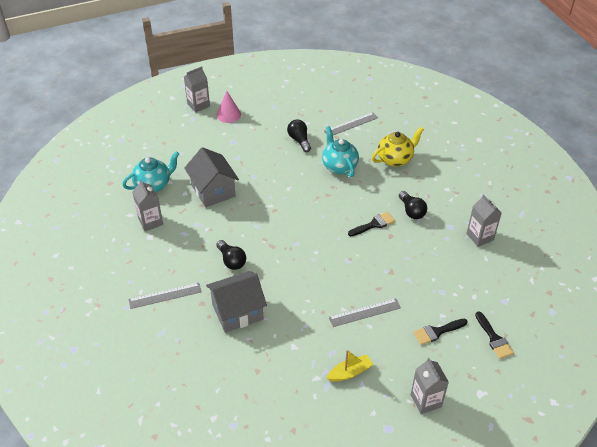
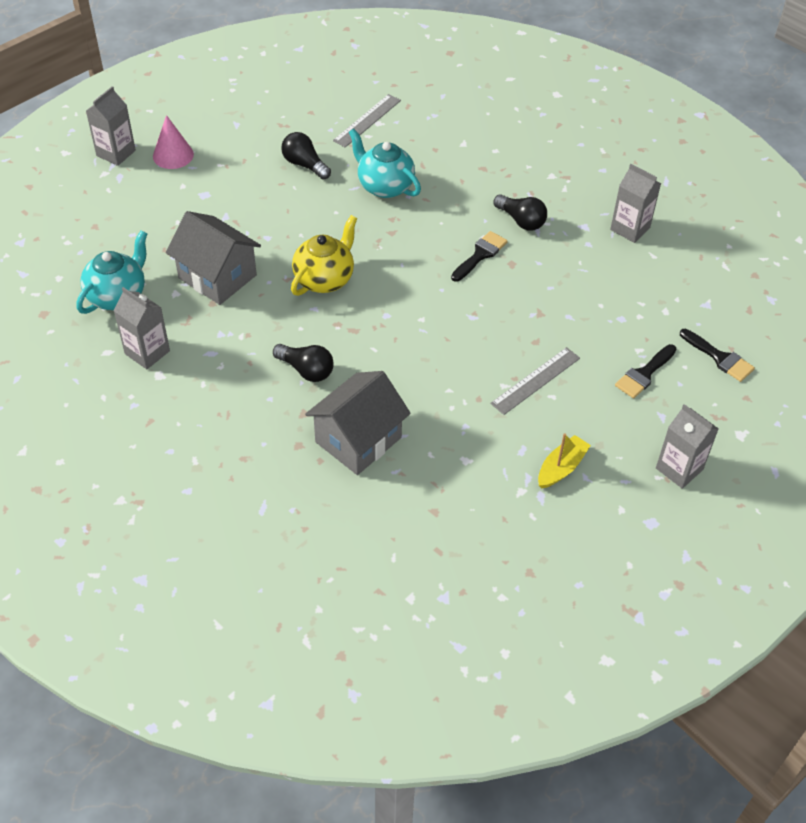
camera: 25 degrees left, 5 degrees up
(165, 295) = (236, 453): grey ruler -> none
(395, 159) = (458, 153): yellow teapot -> yellow teapot (325, 279)

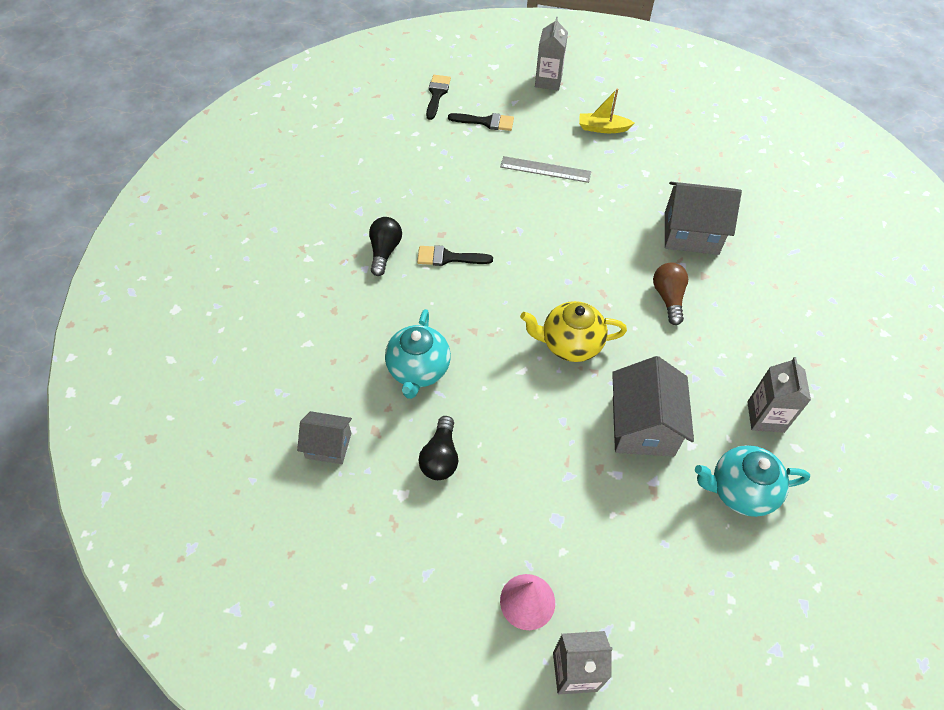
camera: 125 degrees left, 5 degrees up
(306, 370) = (668, 298): black light bulb -> brown light bulb
(367, 120) = (328, 445): grey ruler -> grey house
(630, 228) = (339, 184): grey carton -> none

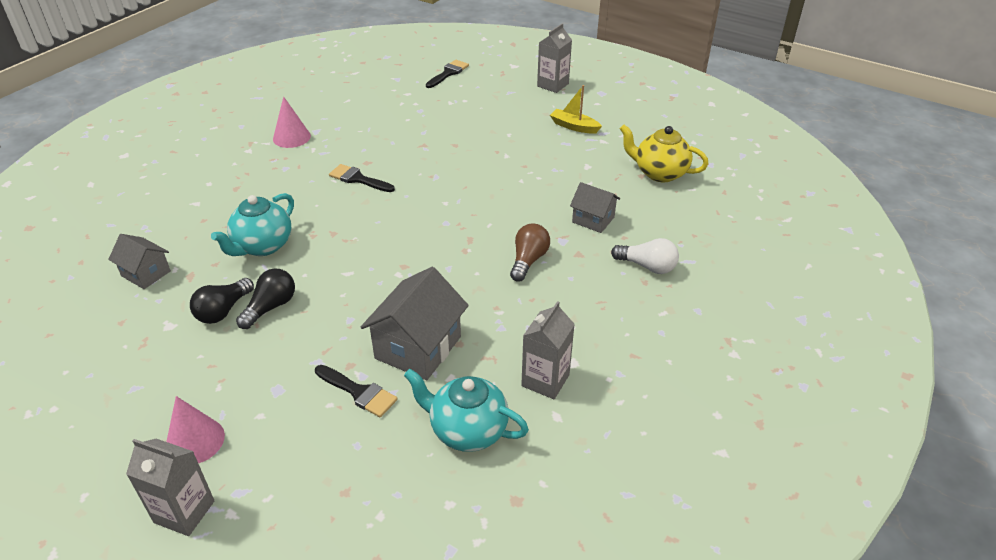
camera: 25 degrees right, 15 degrees down
(340, 227) = (291, 137): none -> pink cone
(384, 251) = (311, 161): black light bulb -> black light bulb (270, 307)
(486, 122) = (473, 99): black brush -> black brush (359, 392)
(545, 169) = (496, 142): grey ruler -> none
(570, 344) = (406, 267): yellow teapot -> yellow teapot (659, 173)
(691, 233) = (593, 220): grey house -> grey house, size x0.59
(766, 268) = (647, 266): none -> white light bulb

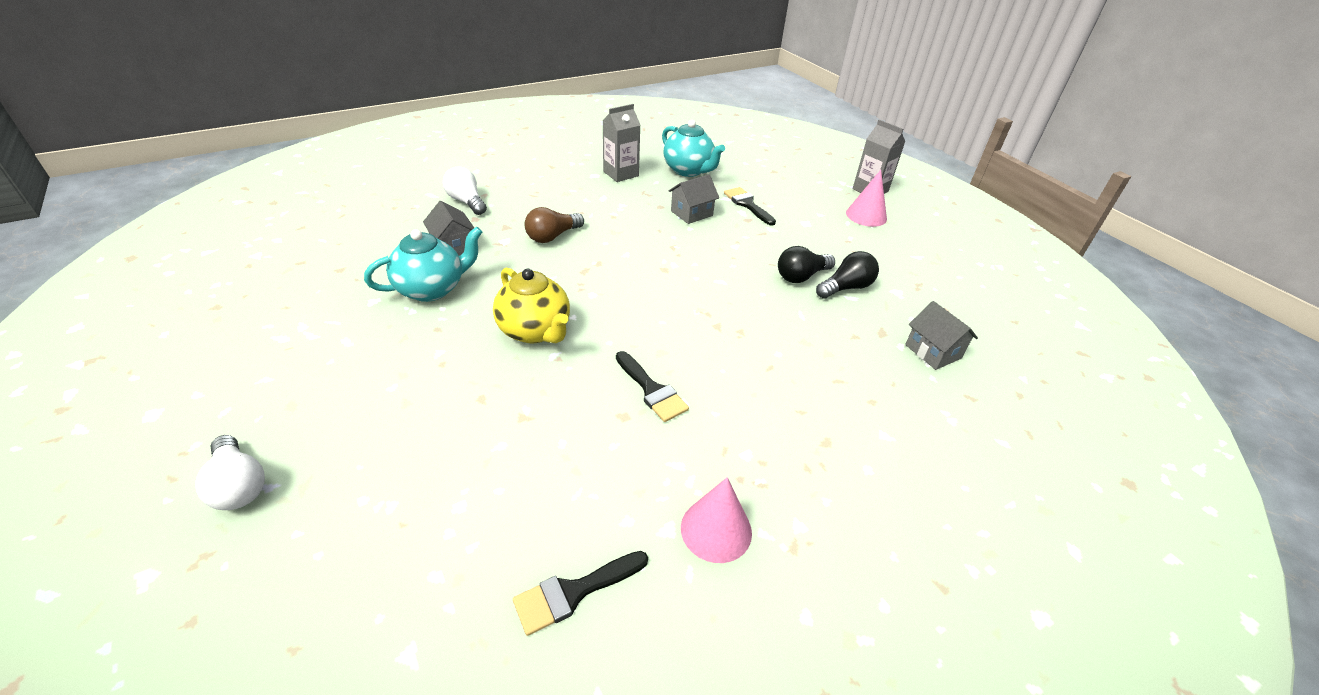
camera: 155 degrees left, 0 degrees up
(262, 246) = (800, 338): turquoise teapot -> turquoise teapot (432, 289)
(418, 347) = (691, 213): grey house -> grey house, size x0.59
(448, 73) = (291, 618): black brush -> black brush (574, 592)
(522, 89) = (239, 485): none -> white light bulb
(553, 85) = (180, 471): grey carton -> none
(574, 126) = (296, 363): yellow boat -> none
(659, 173) = (319, 265): yellow teapot -> yellow teapot (535, 331)

